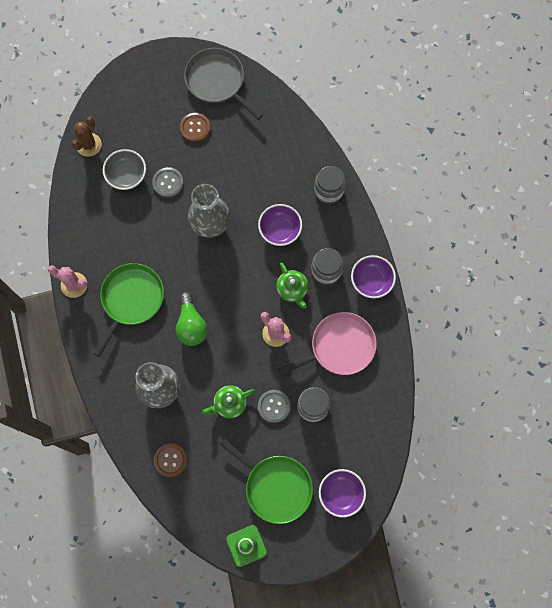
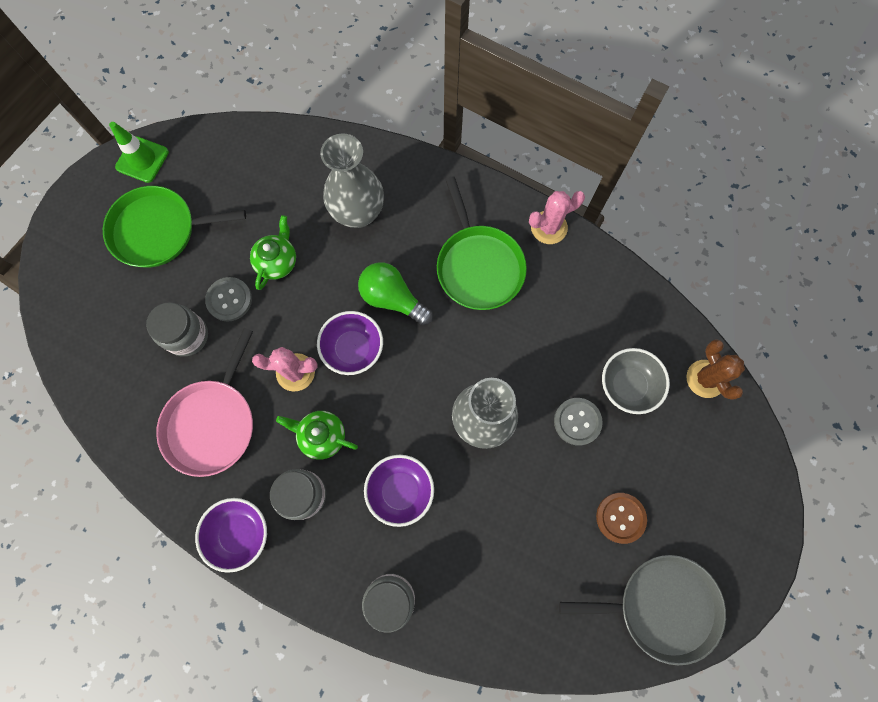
camera: 135 degrees right, 0 degrees up
(170, 460) = (285, 165): brown button -> none
(341, 494) = (85, 281): purple bowl -> purple bowl (353, 349)

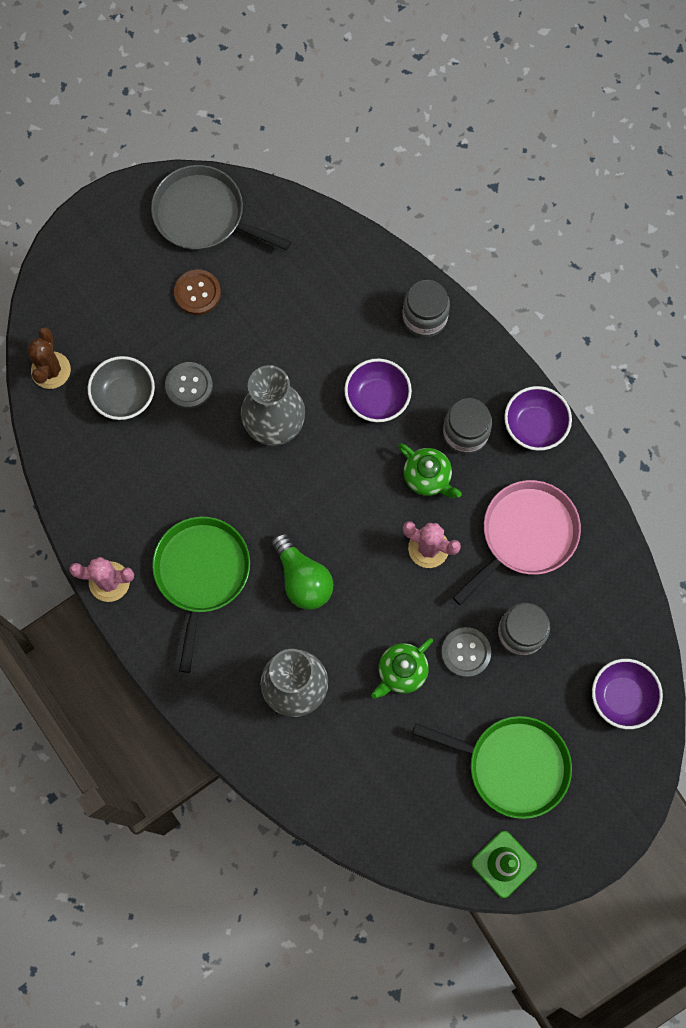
camera: 155 degrees left, 0 degrees up
(353, 349) = (363, 546): purple bowl -> purple bowl (622, 697)

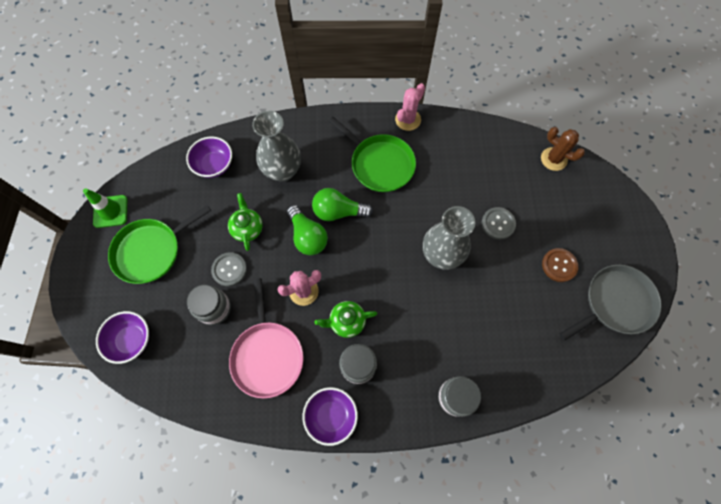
camera: 125 degrees right, 5 degrees down
(124, 396) = (513, 186): grey bowl -> none
(360, 592) = (307, 236): none -> green light bulb
(377, 398) = (418, 326): purple bowl -> purple bowl (214, 165)

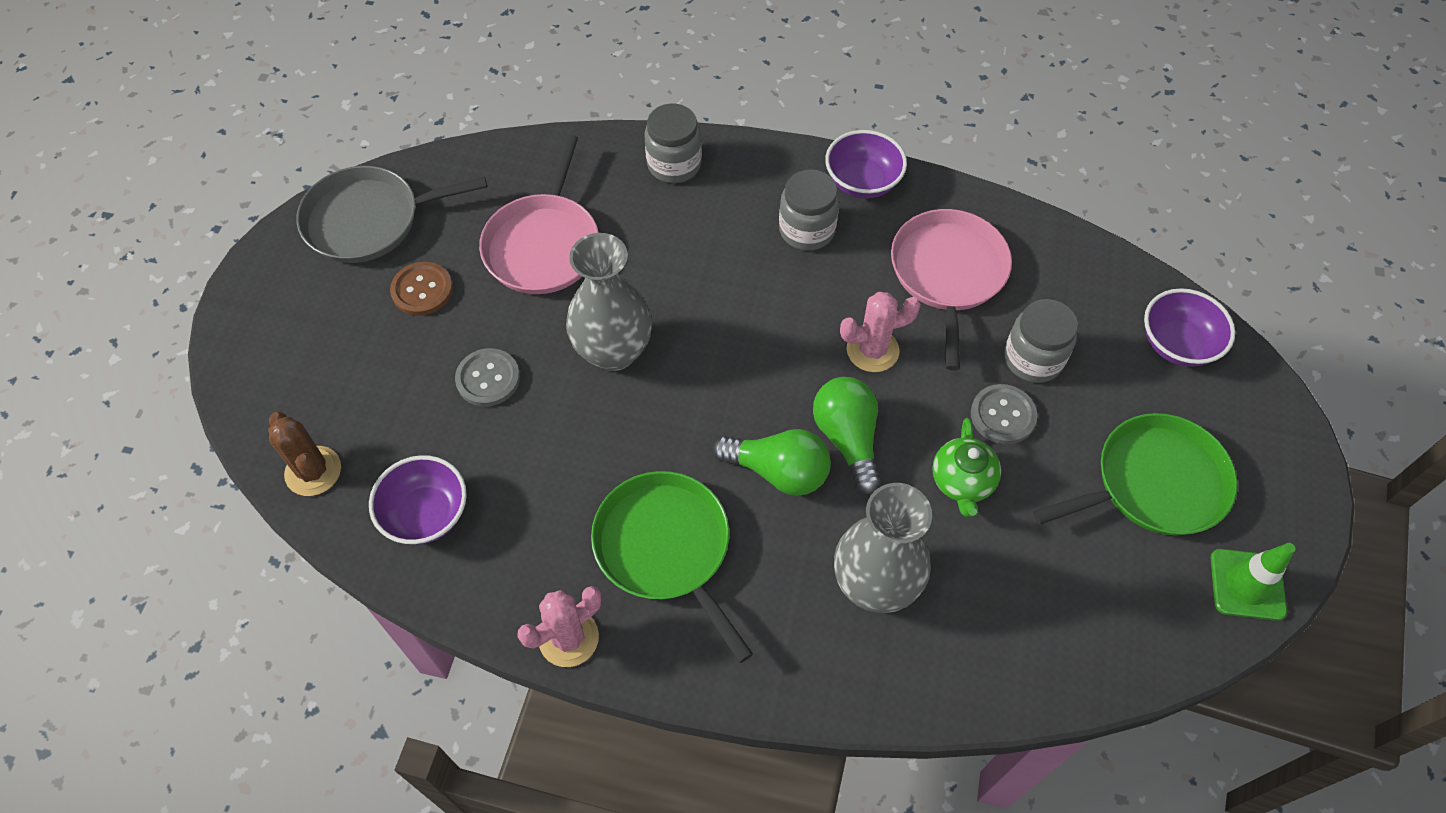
camera: 165 degrees left, 10 degrees down
(214, 165) = (1024, 636): purple bowl -> purple bowl (426, 514)
(346, 321) = (809, 290): green teapot -> none
(508, 313) = (543, 245): none -> pink pan

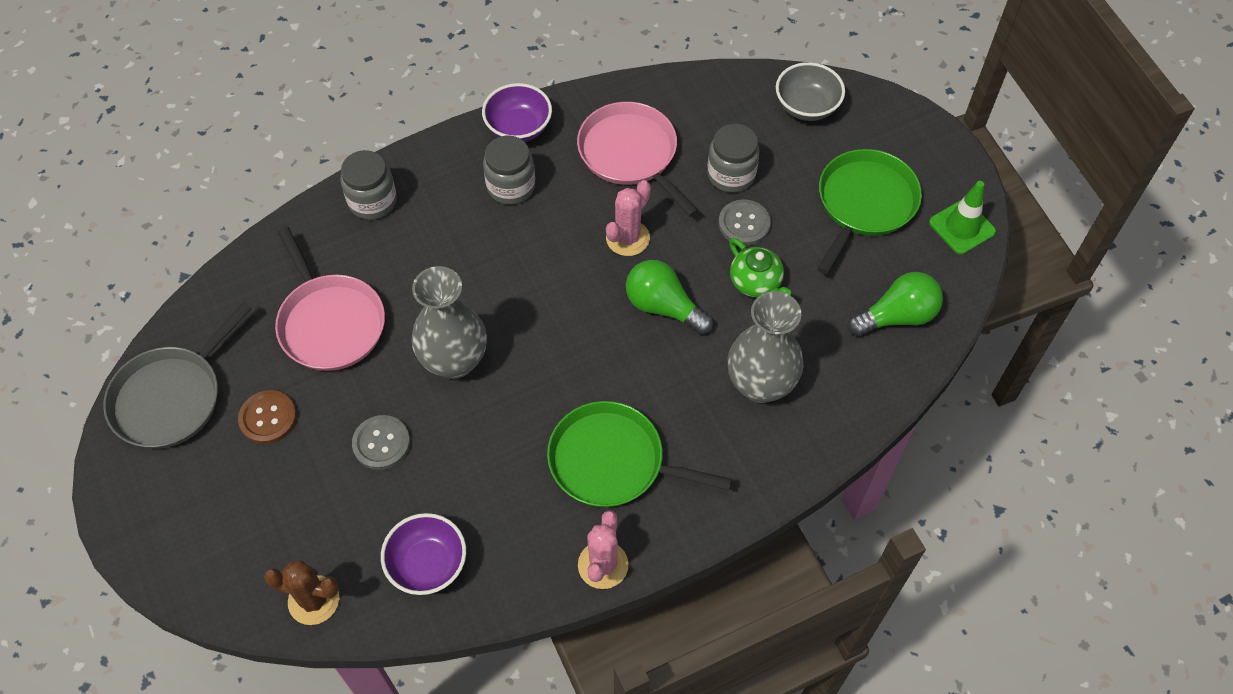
camera: 40 degrees left, 0 degrees up
(778, 471) = (638, 359): green light bulb -> green light bulb (897, 316)
(1177, 344) = (806, 106): purple bowl -> grey bowl

